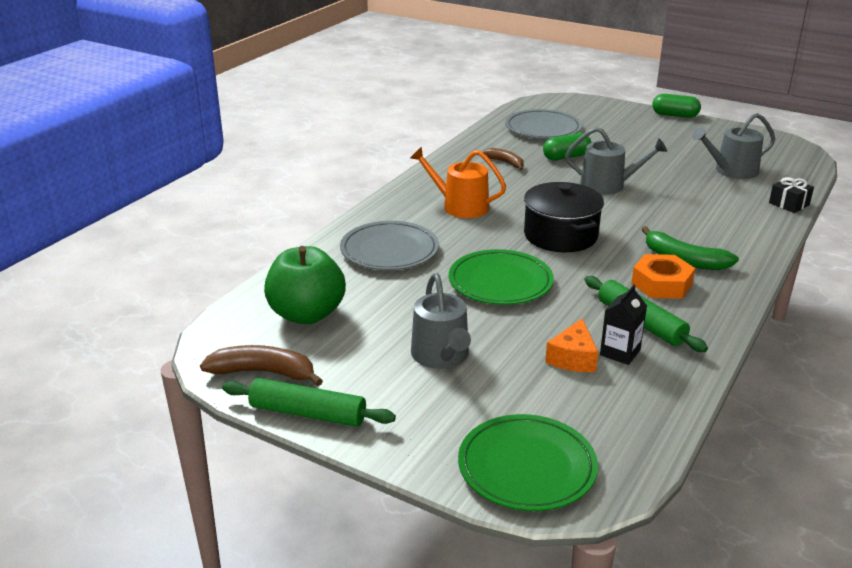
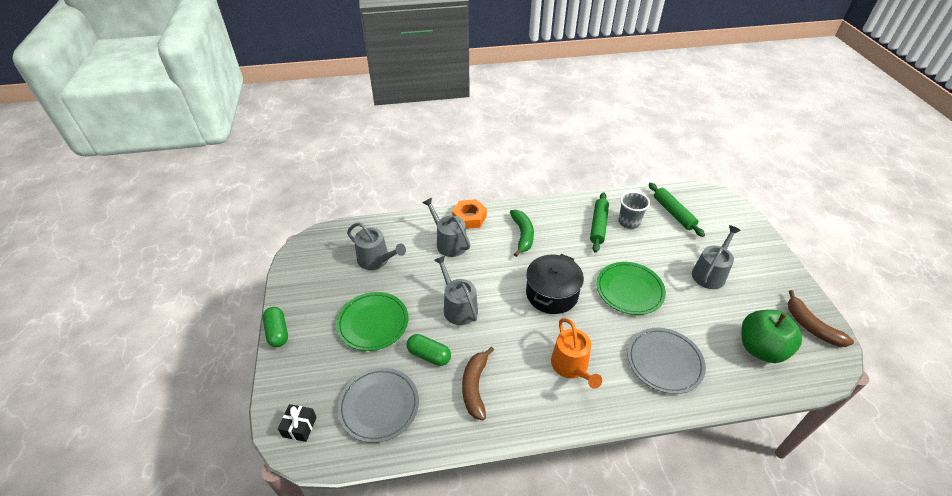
camera: 130 degrees left, 15 degrees up
(308, 413) = (801, 289): green rolling pin -> green rolling pin (673, 213)
(506, 163) = (475, 387): brown banana -> brown banana, size x1.58
(527, 467) = (725, 214): green plate -> green plate (373, 323)
(573, 358) = (652, 233): orange cheese -> none
(620, 352) = (629, 222): black carton -> grey cup
(661, 284) = (556, 233): orange nut -> orange nut (469, 218)
(720, 213) = (449, 242): none -> grey watering can
(789, 204) = (408, 221): black gift -> black gift (299, 427)

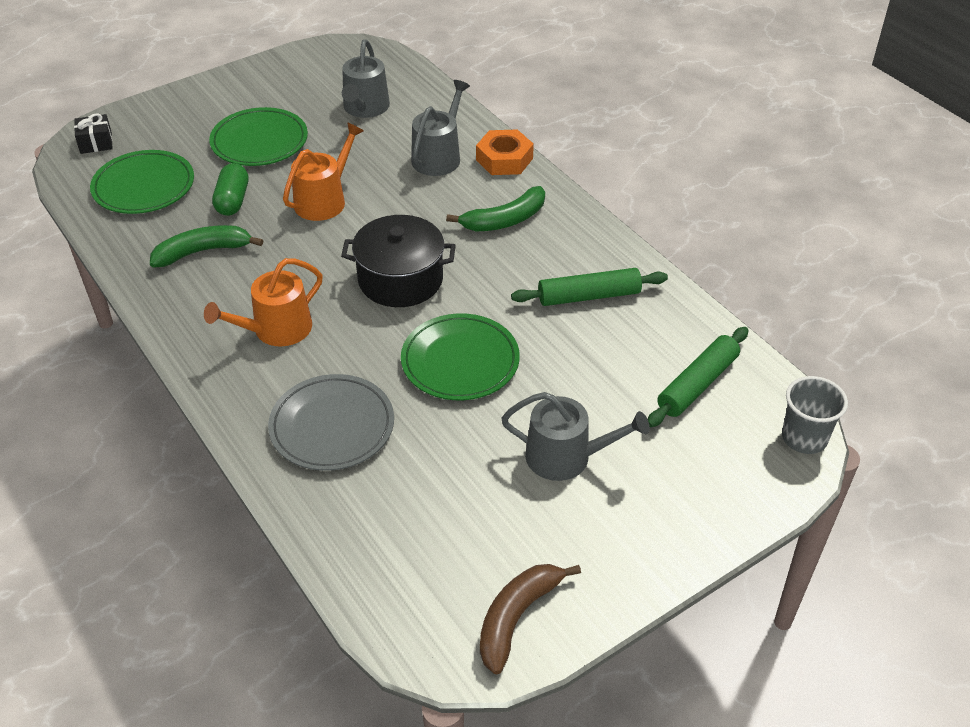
camera: 65 degrees right, 0 degrees up
(277, 332) = (210, 81): green capsule -> none
(379, 406) = (144, 186): grey plate -> green plate
(458, 307) = (324, 200): grey watering can -> orange watering can
(475, 387) = (203, 251): brown banana -> green banana
(629, 222) = (627, 330): grey cup -> grey cup (804, 438)
(761, 348) = (422, 545): green apple -> none

